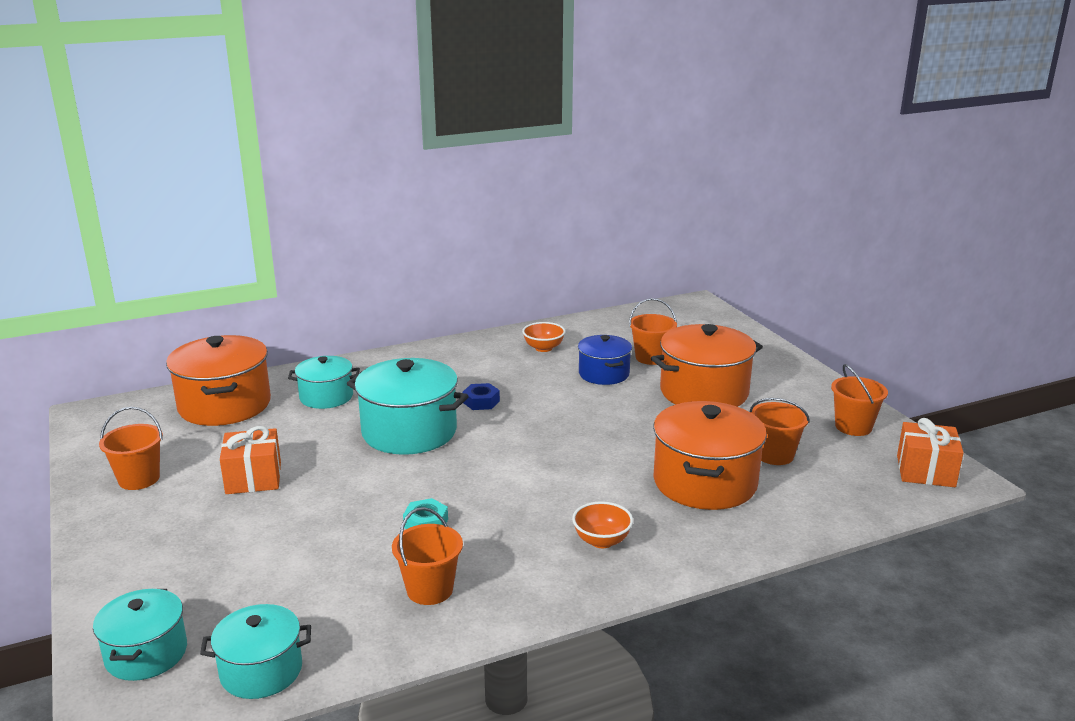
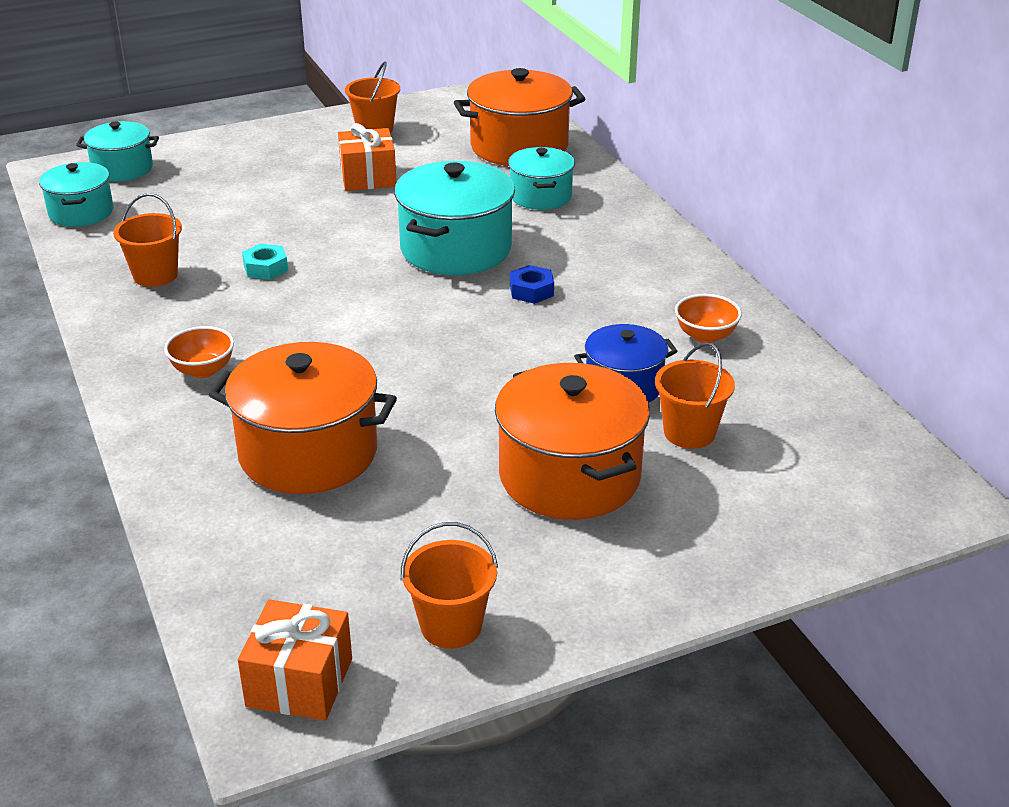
camera: 90 degrees right, 10 degrees up
(774, 455) = (370, 524): orange bucket -> none

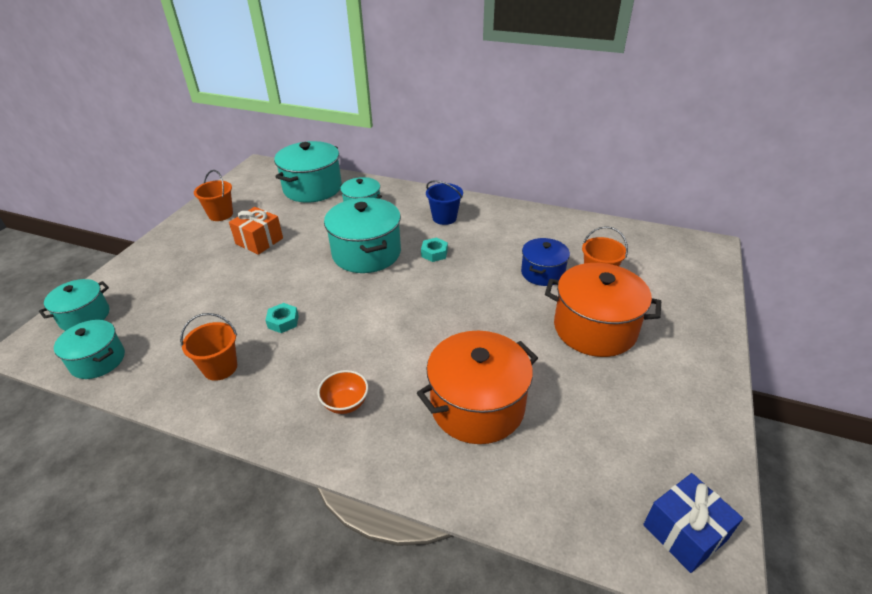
camera: 45 degrees left, 5 degrees up
(299, 682) = (684, 532): orange gift -> blue gift
(451, 626) = (680, 439): orange bucket -> none
(519, 146) = (312, 188): orange pot -> turquoise pot
(531, 291) = (434, 253): blue nut -> turquoise nut
(618, 259) = (444, 218): none -> blue bucket
(705, 336) = (532, 231): orange bowl -> none

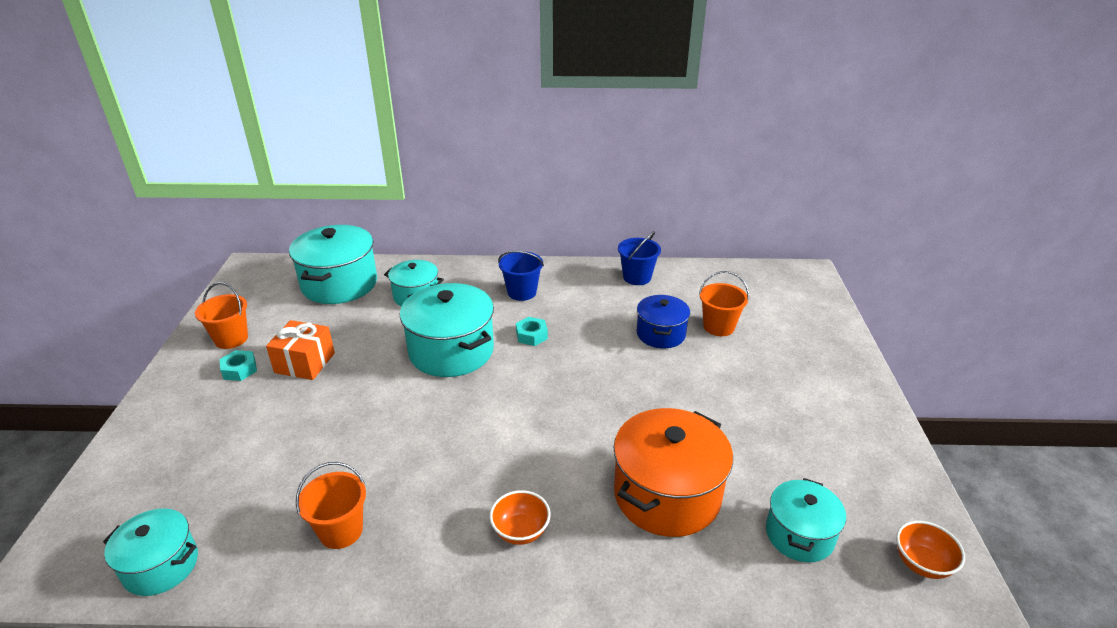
camera: 20 degrees left, 5 degrees down
(85, 316) = (105, 513): turquoise pot -> turquoise pot (799, 534)
(283, 321) = (392, 455): turquoise nut -> turquoise nut (239, 370)
(546, 222) = (637, 277): none -> blue bucket
(594, 328) = (742, 382): orange pot -> none
(684, 532) = (922, 563): blue gift -> orange bowl

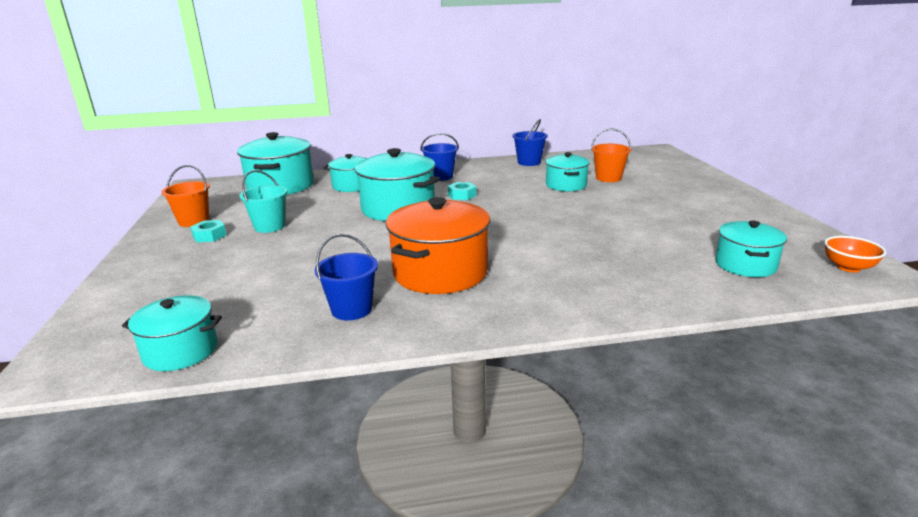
camera: 10 degrees left, 10 degrees down
(304, 363) = (269, 226): orange gift -> turquoise bucket
(341, 531) = (351, 309): orange bucket -> blue bucket
(520, 531) = (516, 290): orange bowl -> none
(660, 334) = (566, 185): blue pot -> turquoise pot
(667, 494) = (626, 258): orange pot -> orange pot (440, 272)

